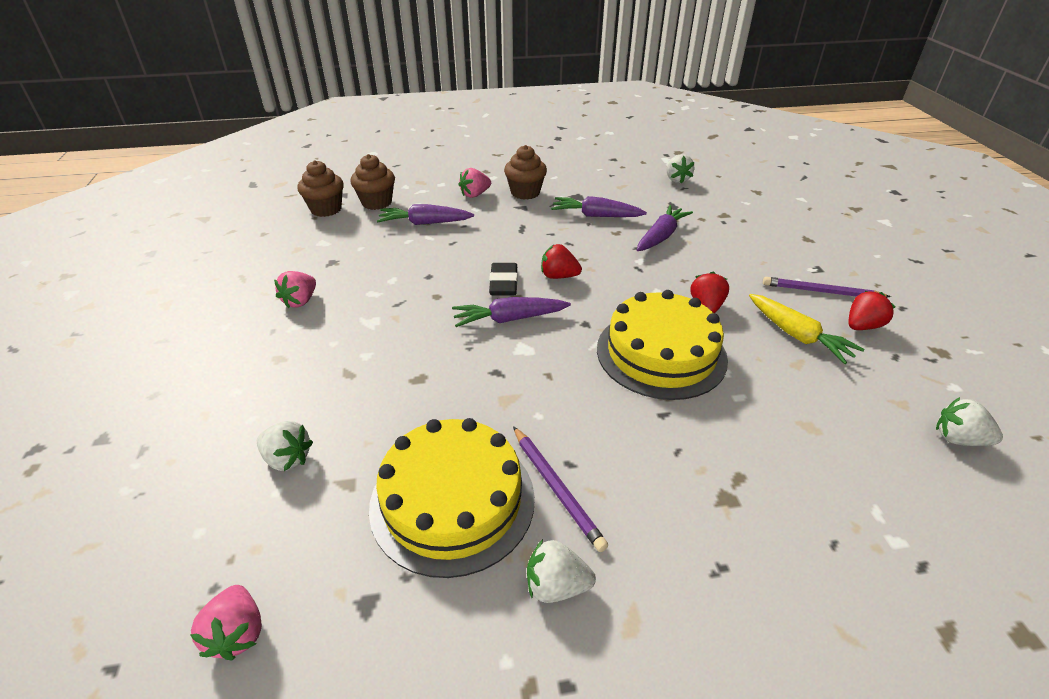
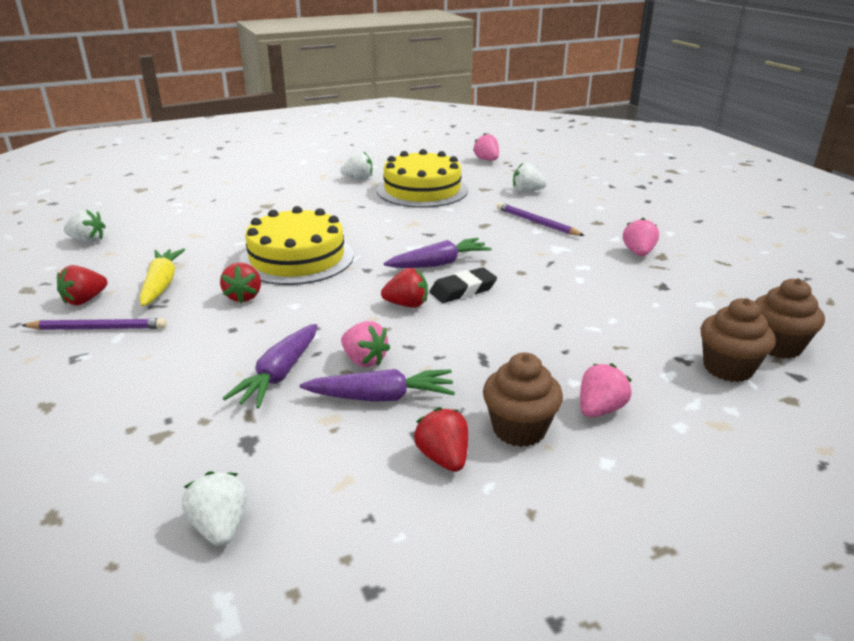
camera: 165 degrees right, 10 degrees down
(425, 223) = (620, 346): purple carrot -> none
(504, 283) = (463, 290): black eraser -> black eraser turned 75 degrees clockwise
(556, 488) = (366, 198): purple pencil -> purple pencil (537, 222)
(570, 187) = (443, 458): none -> red strawberry
(603, 237) = (364, 360): none -> pink strawberry
(797, 335) = (162, 284): yellow carrot -> yellow carrot turned 45 degrees clockwise

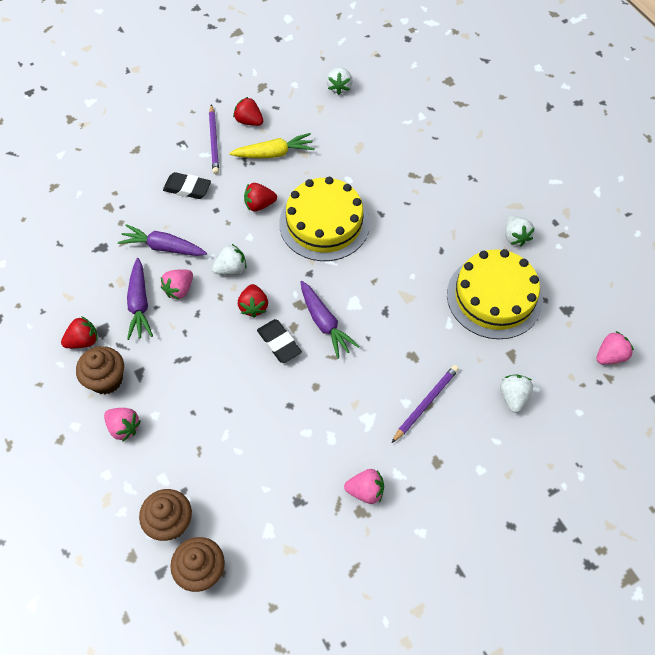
camera: 85 degrees right, 30 degrees up
(174, 352) = (187, 188): none -> black eraser
(220, 526) = (41, 251): white strawberry -> white strawberry (231, 268)

